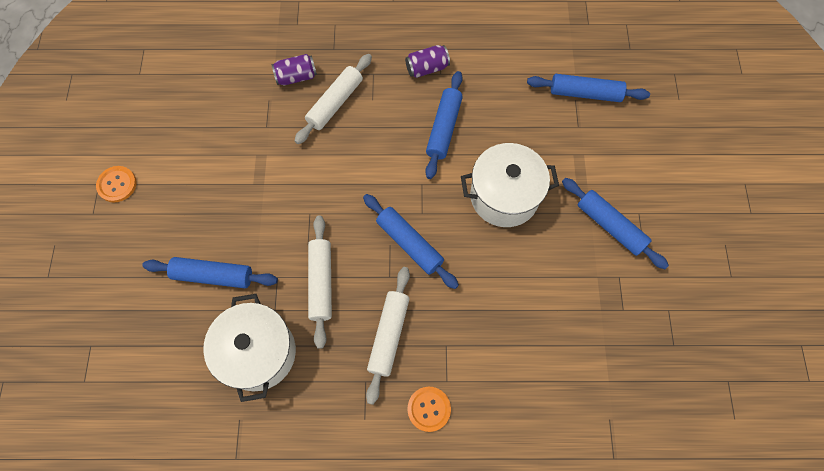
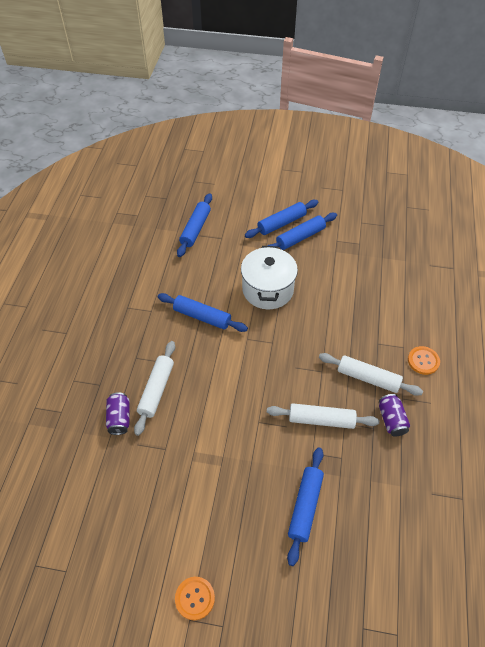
camera: 80 degrees left, 15 degrees down
(258, 353) = (377, 473): white pot -> none
(335, 103) = (156, 390): white rolling pin -> white rolling pin turned 60 degrees clockwise
(409, 244) = (296, 354): blue rolling pin -> blue rolling pin (281, 223)
(427, 68) = (143, 319): purple can -> purple can (391, 420)

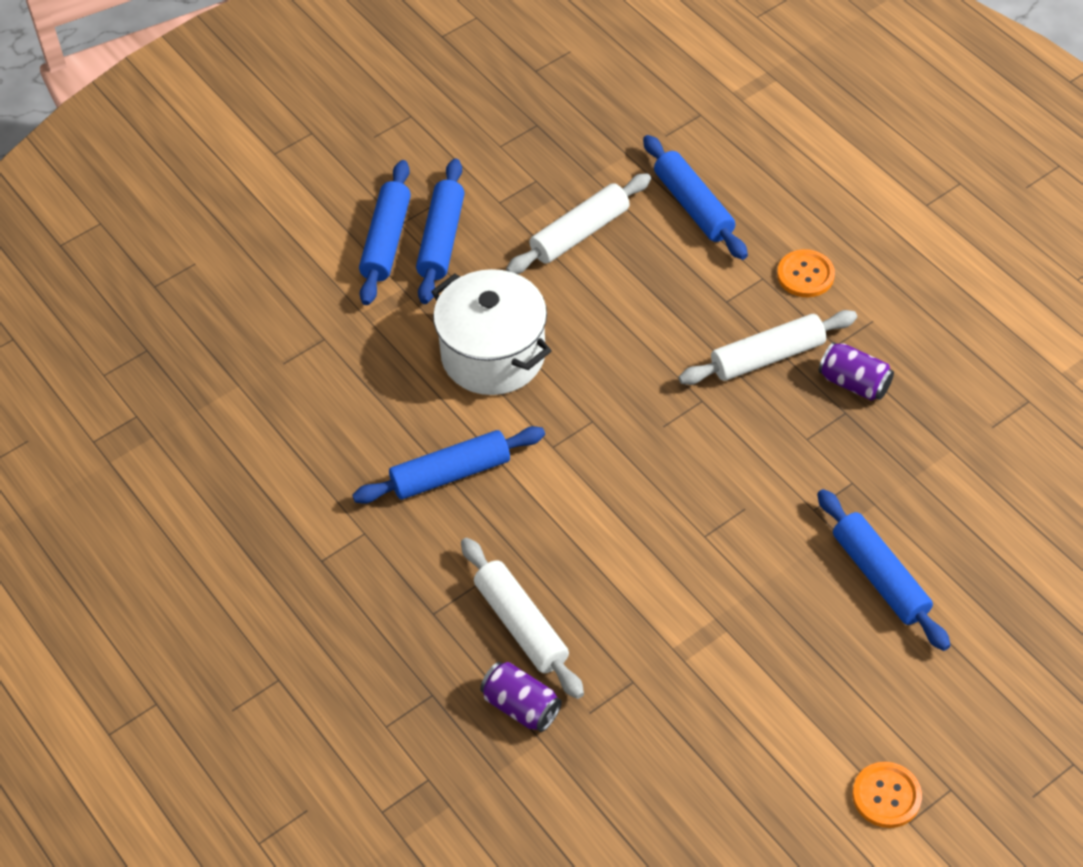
camera: 45 degrees left, 0 degrees up
(195, 229) = (264, 358): blue rolling pin -> blue rolling pin (693, 206)
(321, 420) = (775, 460): white rolling pin -> white rolling pin (580, 233)

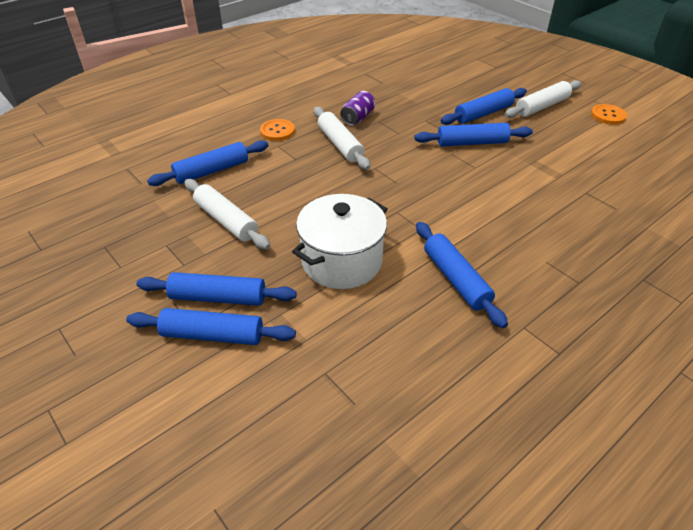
camera: 95 degrees left, 10 degrees down
(521, 624) = (569, 238): white rolling pin -> white rolling pin (541, 106)
(521, 706) = (628, 236): purple can -> none
(777, 543) = (472, 143): none -> blue rolling pin

